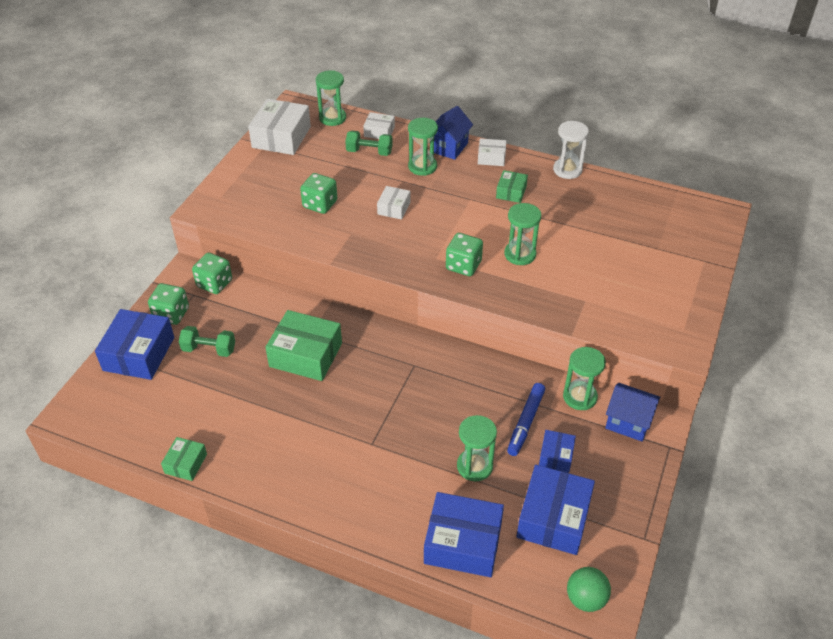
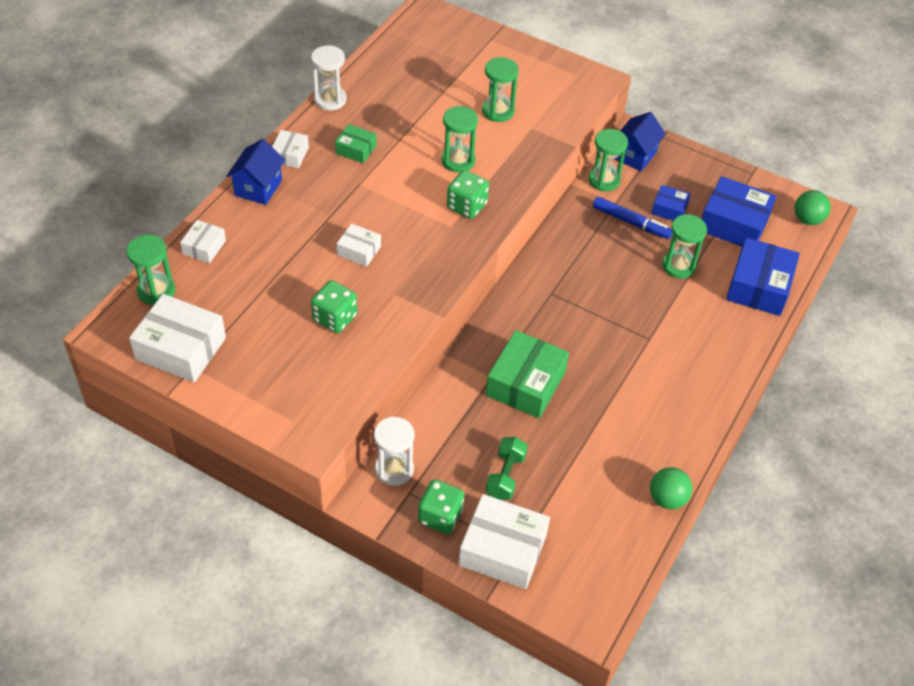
camera: 85 degrees left, 5 degrees up
(139, 354) = (502, 550): blue box -> white box
(186, 463) = (667, 498): green box -> green ball
(214, 283) = (394, 469): green dice -> white hourglass
(369, 152) = (244, 261): green dumbbell -> none
(422, 166) = (288, 216): green hourglass -> green hourglass (498, 111)
(449, 147) = (258, 187): blue house -> blue house turned 75 degrees clockwise

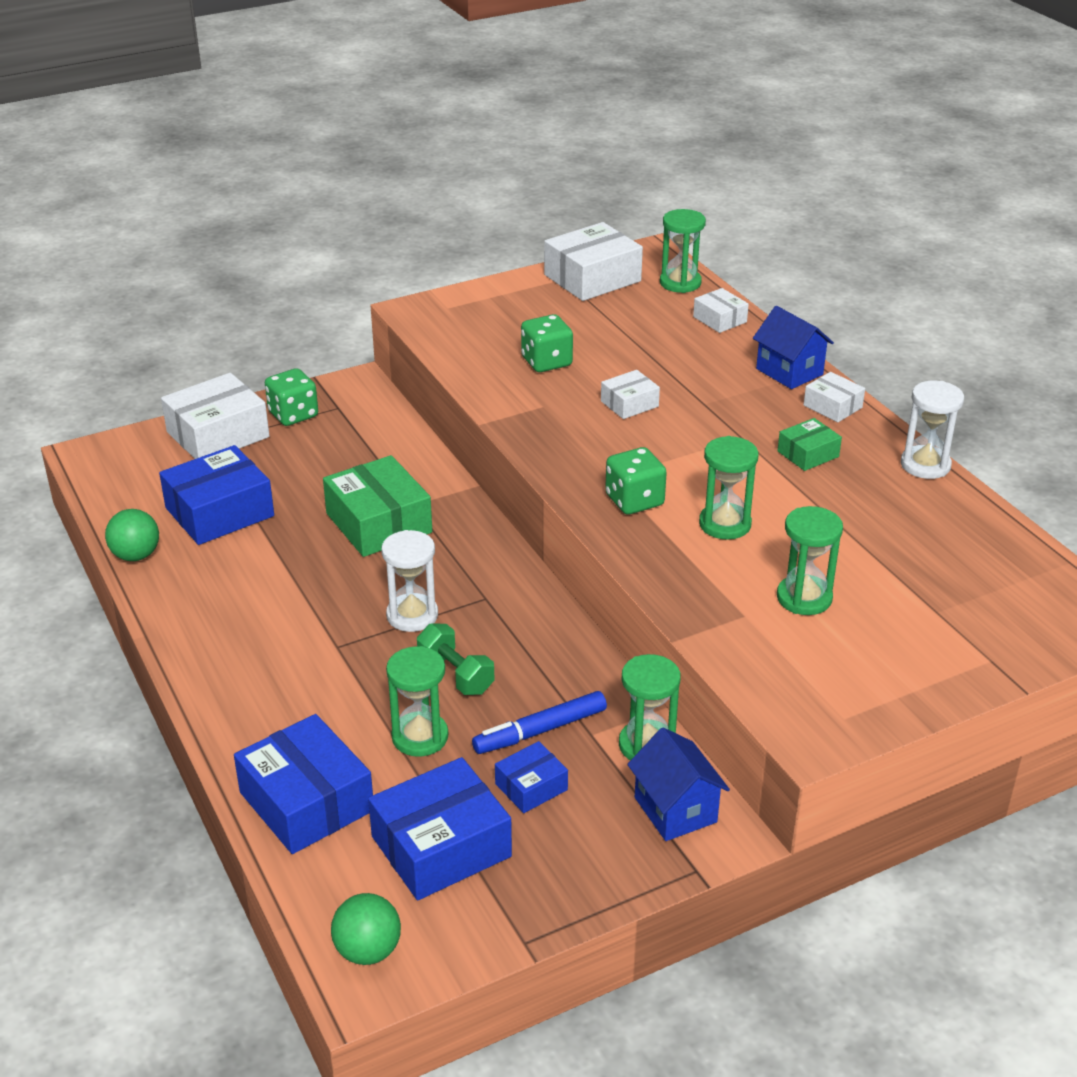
camera: 125 degrees right, 15 degrees down
(394, 469) = (372, 407): white hourglass -> white hourglass (412, 615)
(505, 476) = (288, 466): green dumbbell -> green dumbbell (455, 675)
(587, 482) = (219, 512): none -> blue box

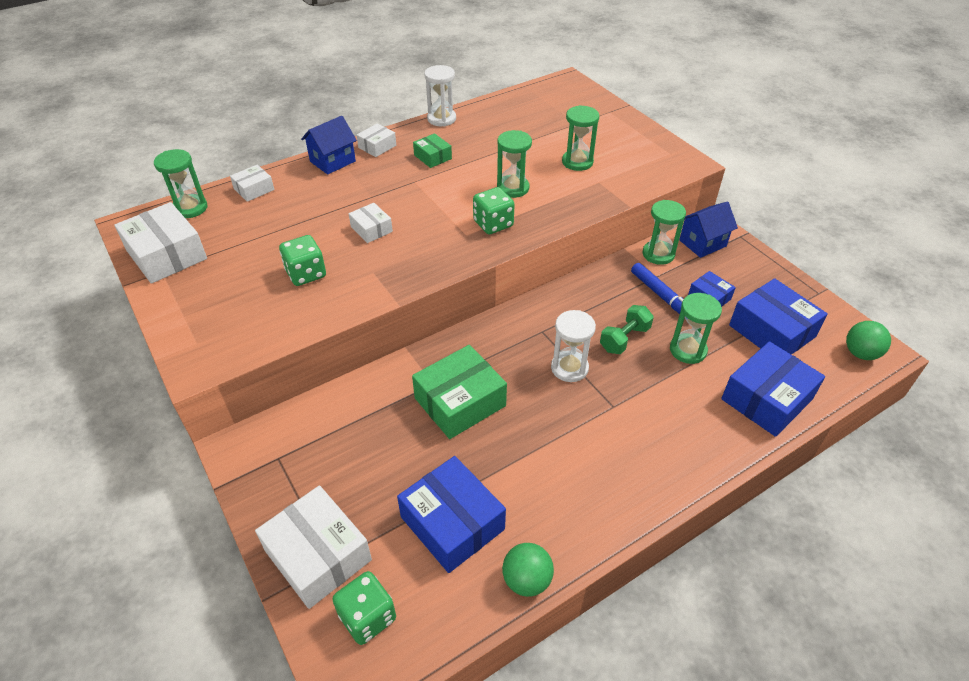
camera: 95 degrees left, 10 degrees up
(293, 415) = (287, 493): green dice -> green dice (367, 617)

